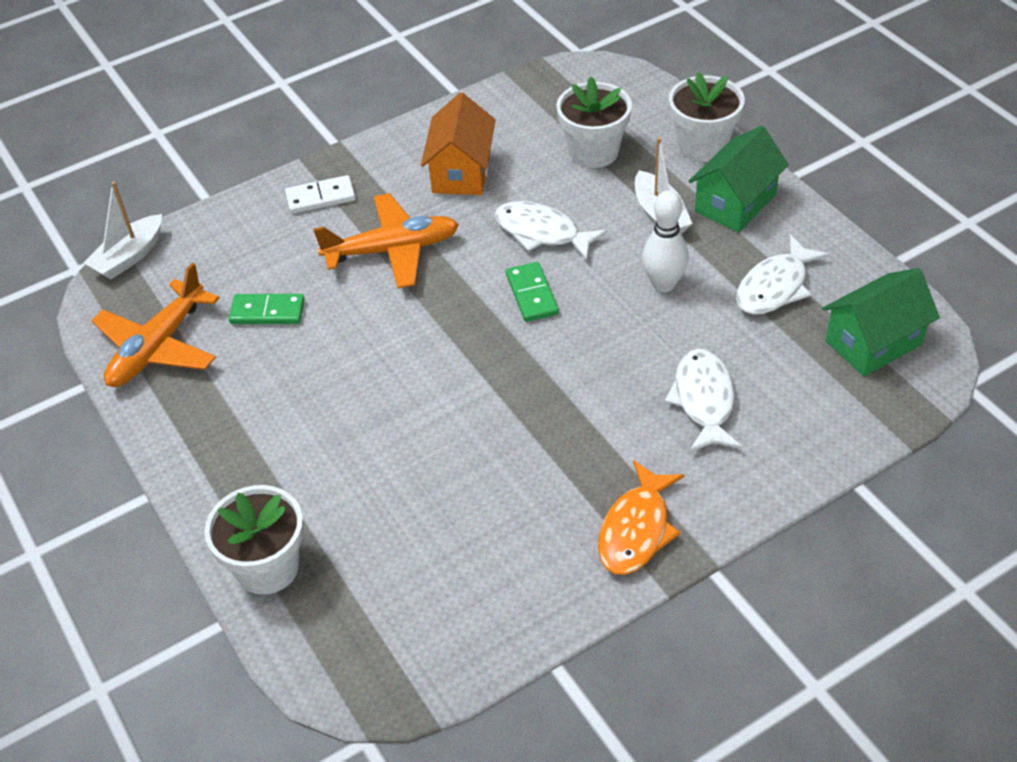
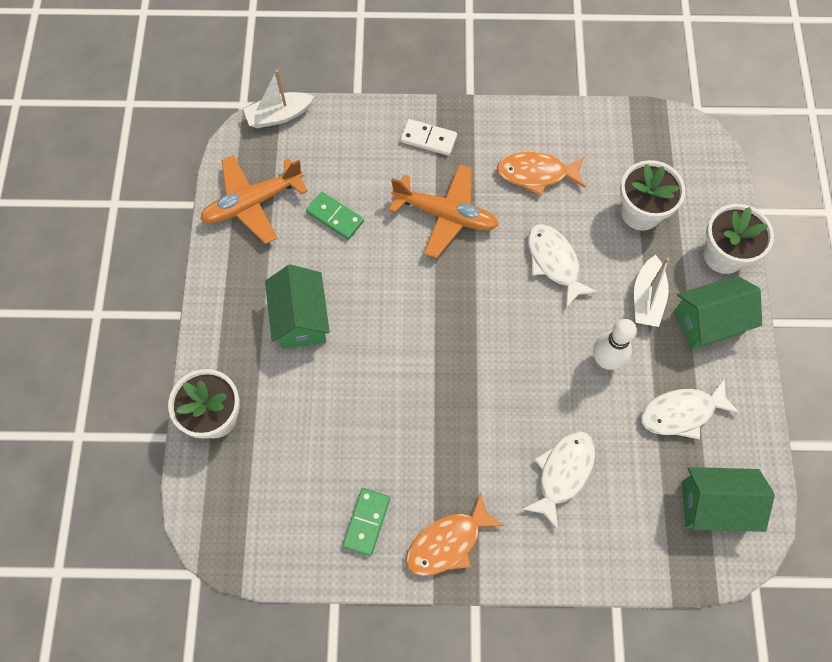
camera: 30 degrees right, 20 degrees up
(300, 421) = (301, 319): none -> green house
(461, 172) = (536, 174): orange house -> orange fish
(532, 294) = (511, 311): green domino -> green domino (367, 522)

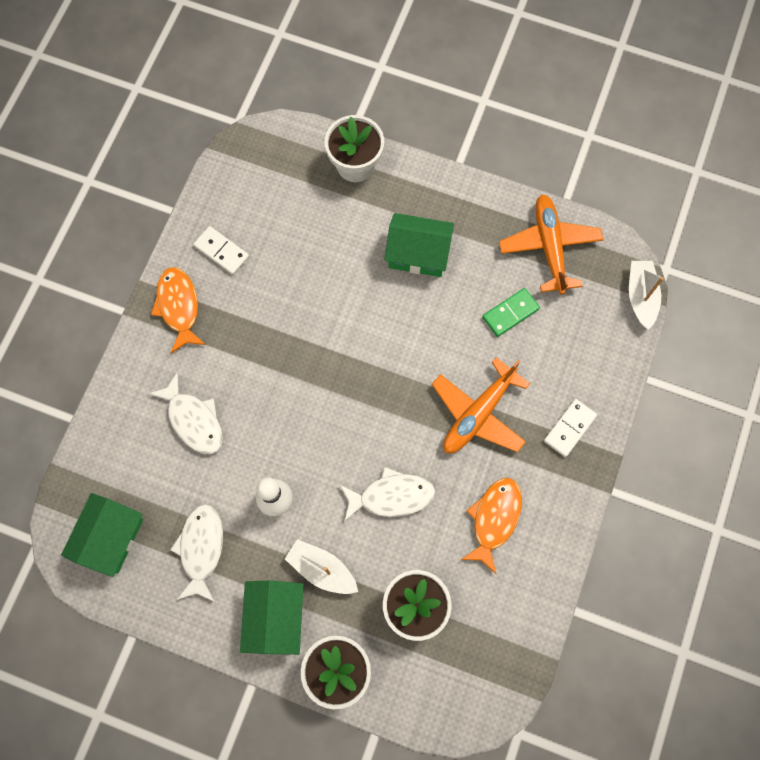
camera: 110 degrees right, 5 degrees up
(367, 522) = (221, 251): green domino -> white domino

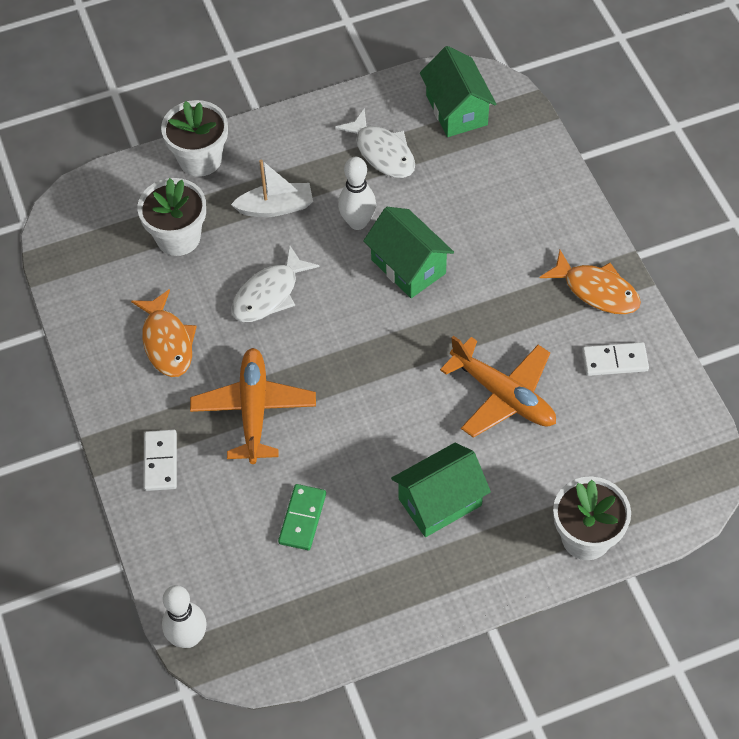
camera: 140 degrees right, 15 degrees down
(194, 420) = (486, 224): white fish -> none
(275, 618) = (279, 154): green house -> green house (408, 266)
(549, 246) = (321, 614): orange plane -> orange plane (503, 395)
(640, 297) = (188, 638): white boat -> white bowling pin

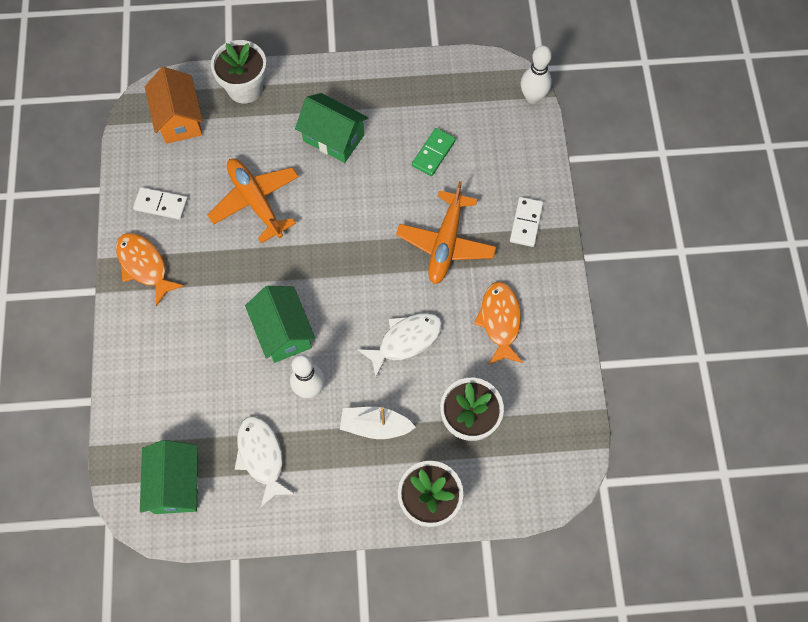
camera: 165 degrees left, 10 degrees up
(440, 502) = (333, 138): green house -> green house turned 45 degrees clockwise
(650, 470) = (179, 119): none -> orange house

